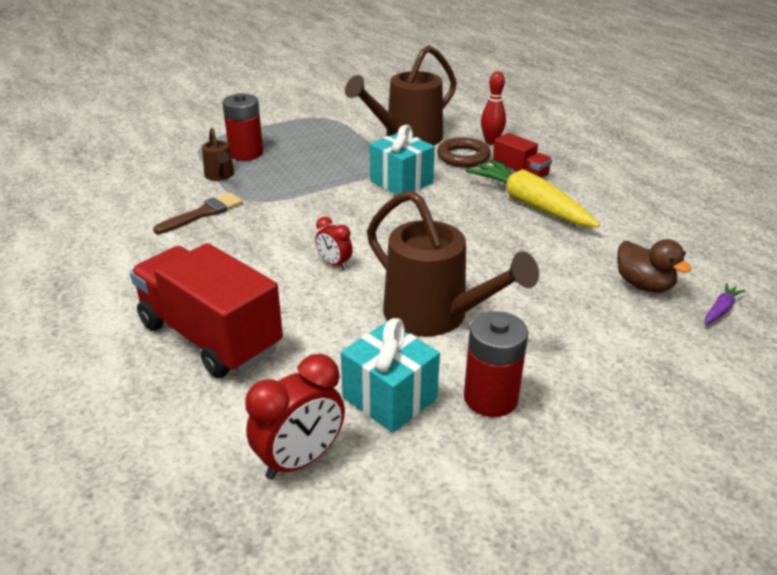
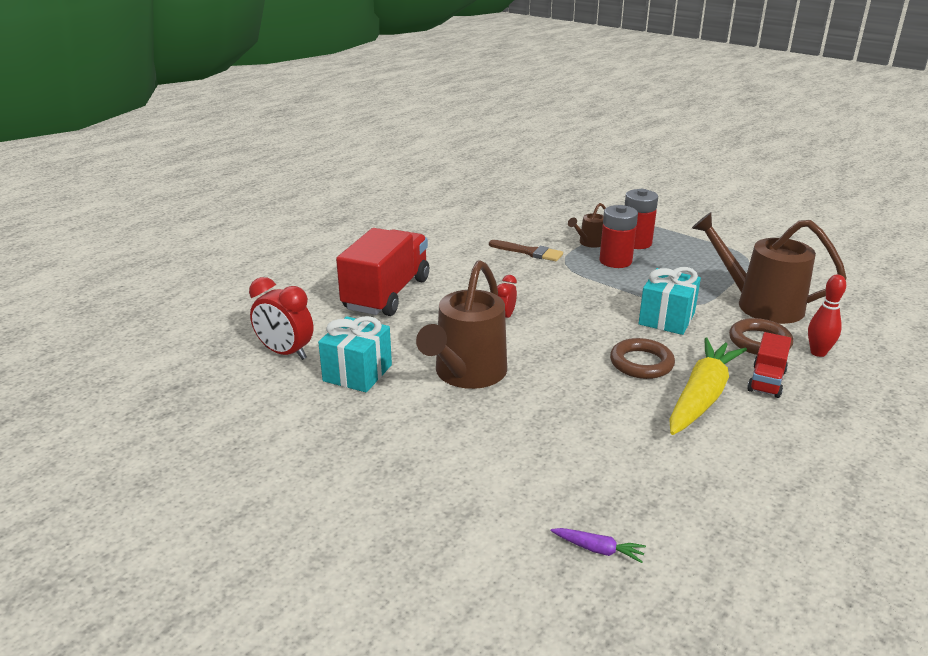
camera: 70 degrees right, 5 degrees down
(467, 215) = (641, 363): none -> brown ring
(490, 398) = (377, 417): red battery -> red battery (615, 261)
(644, 285) = (604, 488): brown duck -> none

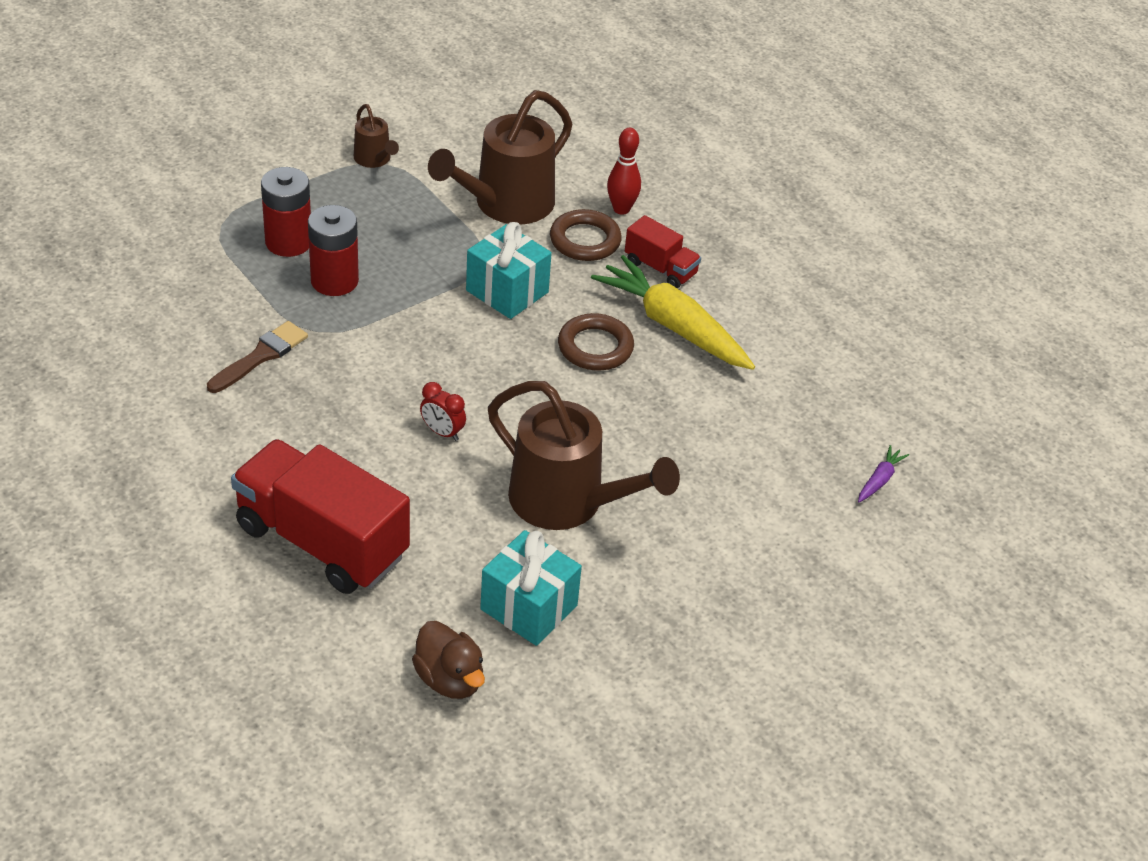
camera: 80 degrees left, 15 degrees up
(285, 353) = (449, 679): red clock -> brown duck
(589, 243) = (264, 287): brown watering can -> brown watering can (374, 160)

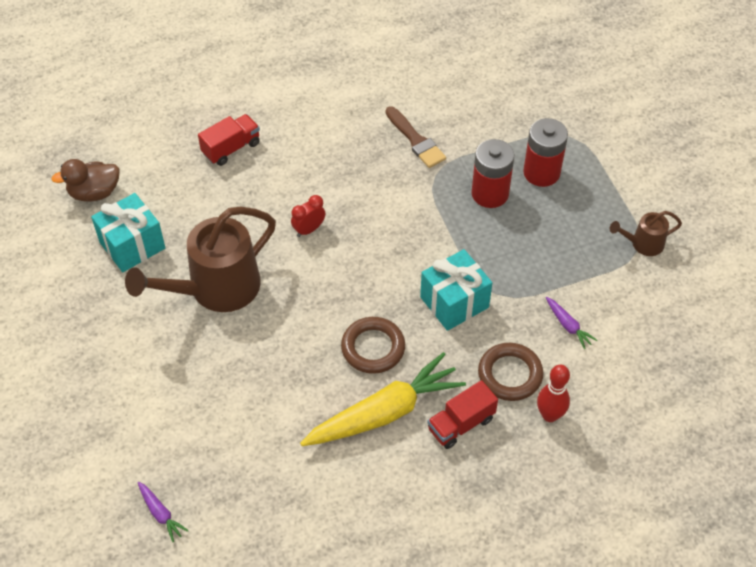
camera: 110 degrees right, 10 degrees up
(322, 541) = (231, 148): red truck -> red truck, size x0.50
(505, 205) = (568, 326): brown watering can -> purple carrot

